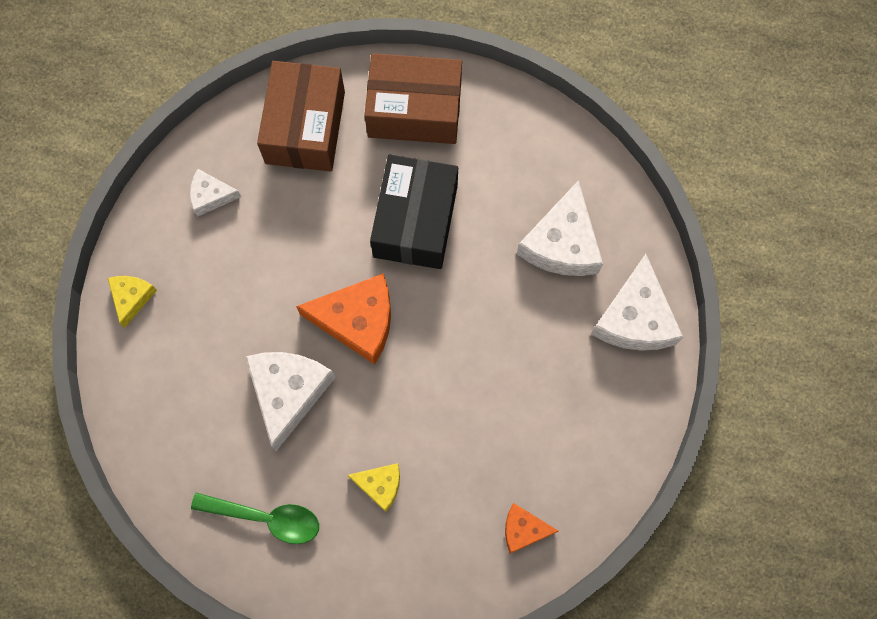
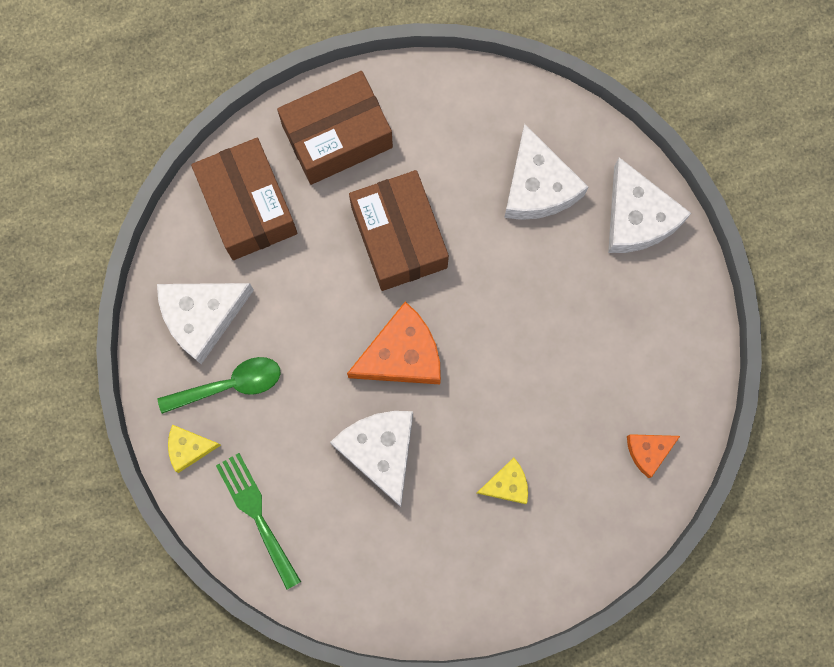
camera: 30 degrees left, 5 degrees up
(132, 298) = (189, 448): yellow cheese -> yellow cheese turned 75 degrees counterclockwise
(151, 386) = (257, 515): none -> green fork
(211, 196) = (202, 317): white cheese -> white cheese, size x1.85
(266, 517) = (427, 568): green spoon -> green spoon (229, 385)
(415, 221) = (399, 237): black box -> brown box

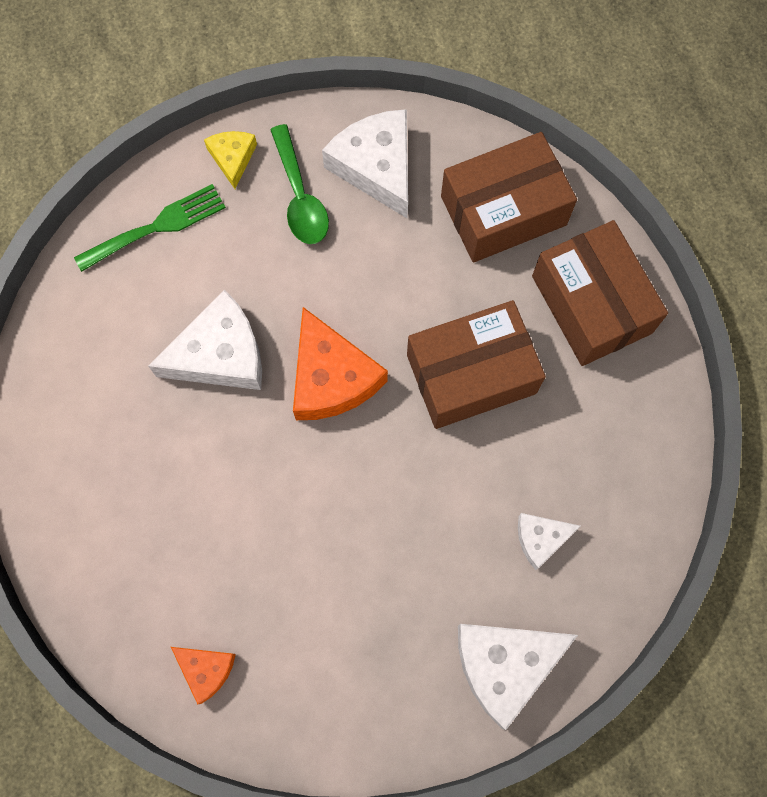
camera: 90 degrees right, 5 degrees down
(507, 484) = (175, 496): yellow cheese -> none
(538, 186) = (541, 539): white cheese -> white cheese, size x0.54
(648, 451) = (206, 669): orange cheese -> orange cheese turned 150 degrees clockwise

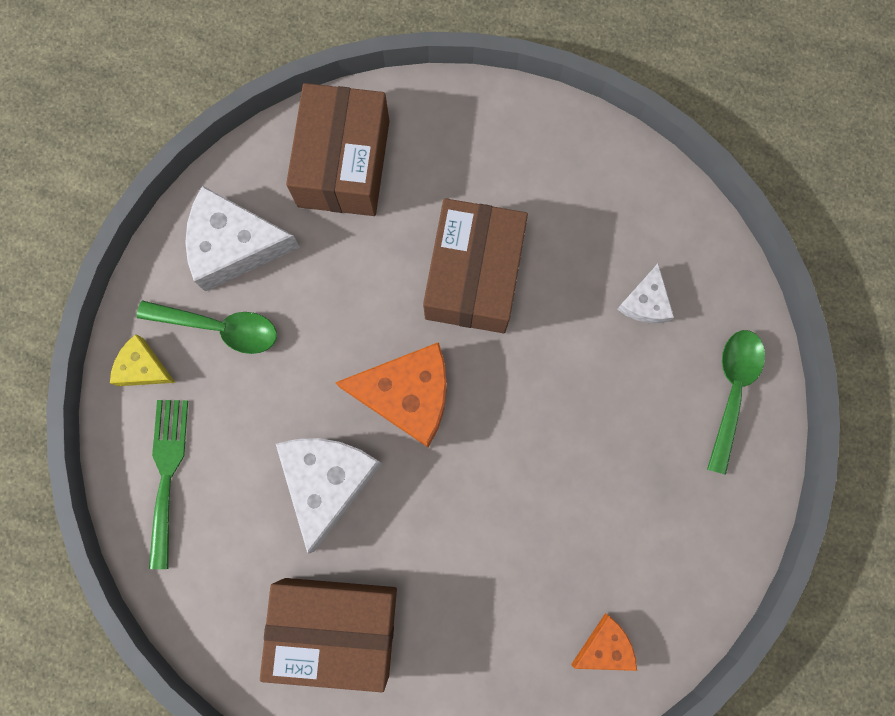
camera: 60 degrees left, 5 degrees up
(505, 665) = (732, 391): white cheese -> green spoon
(591, 304) = (471, 143): brown box -> brown box (335, 627)

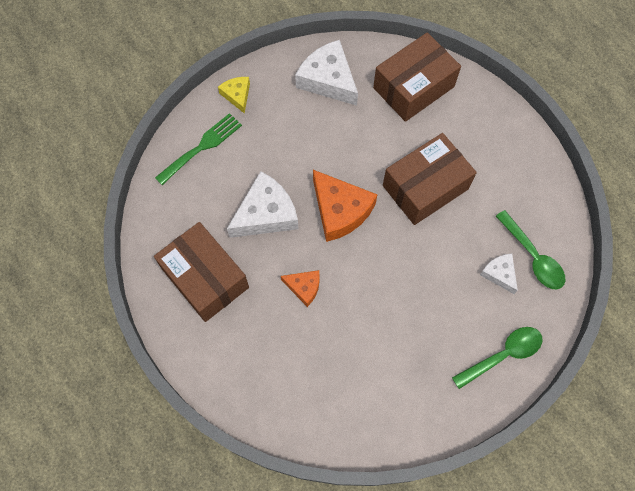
camera: 45 degrees right, 10 degrees down
(219, 327) = (286, 108): green spoon -> green spoon (532, 256)
(605, 646) = (317, 409): orange cheese -> orange cheese (304, 287)
(645, 302) = (499, 274): white cheese -> white cheese turned 90 degrees clockwise

